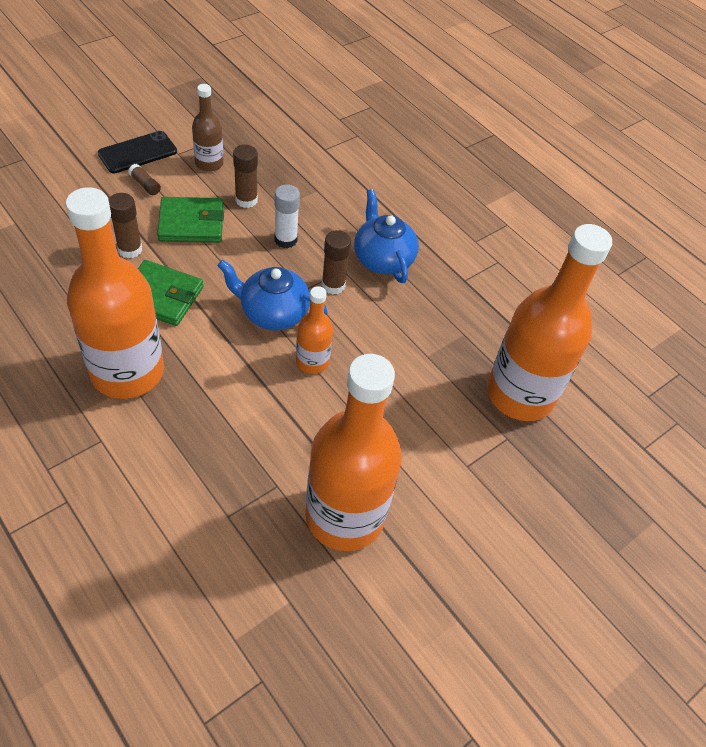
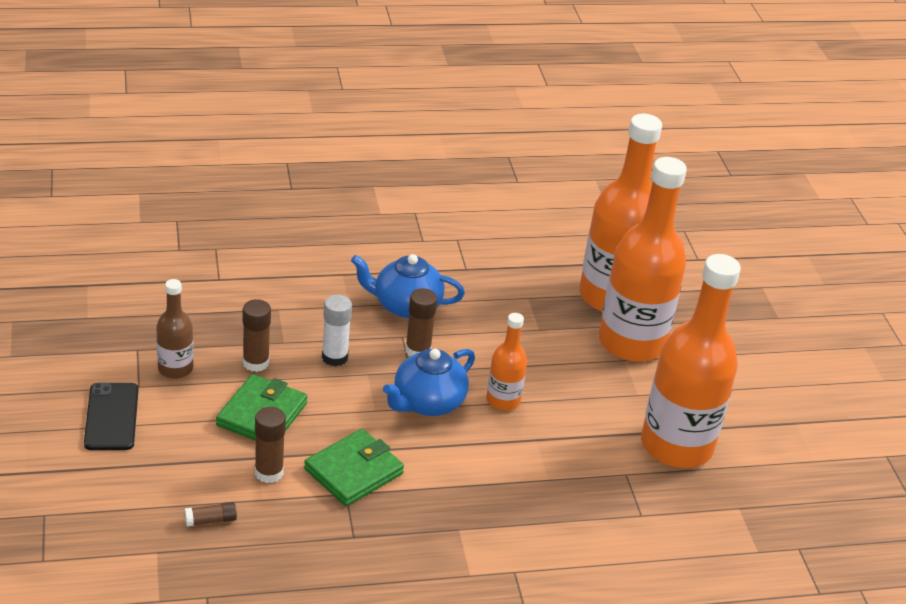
camera: 60 degrees left, 15 degrees down
(127, 372) = (440, 527): orange bottle -> orange bottle (631, 342)
(145, 185) = (173, 428): brown glue stick -> brown glue stick (211, 520)

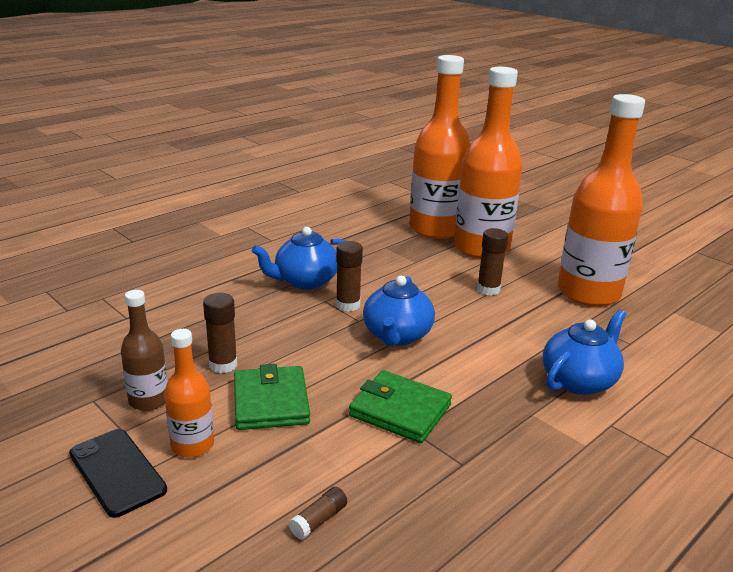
camera: 30 degrees left, 10 degrees down
(269, 472) = (328, 447): brown glue stick -> brown glue stick (488, 289)
(334, 357) = (288, 334): white glue stick -> none
(354, 471) = (400, 410): green wallet -> green wallet turned 75 degrees counterclockwise
(503, 400) = (447, 312): orange bottle -> orange bottle (192, 445)
(539, 523) = (579, 380): none -> blue teapot

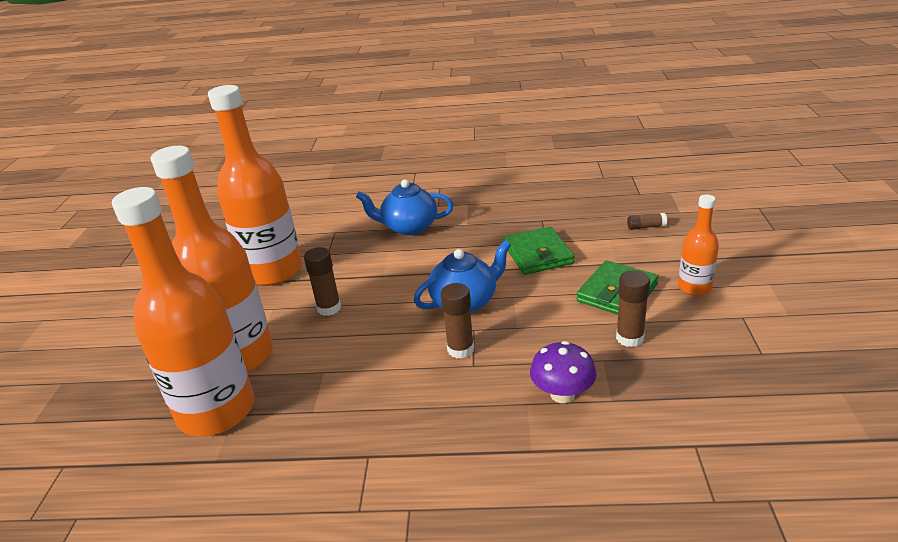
camera: 130 degrees left, 5 degrees up
(117, 472) = (756, 291): black phone -> none
(149, 400) = (712, 333): brown bottle -> none
(241, 309) = (562, 394): none -> purple mushroom
(305, 281) = (460, 402): blue teapot -> none

